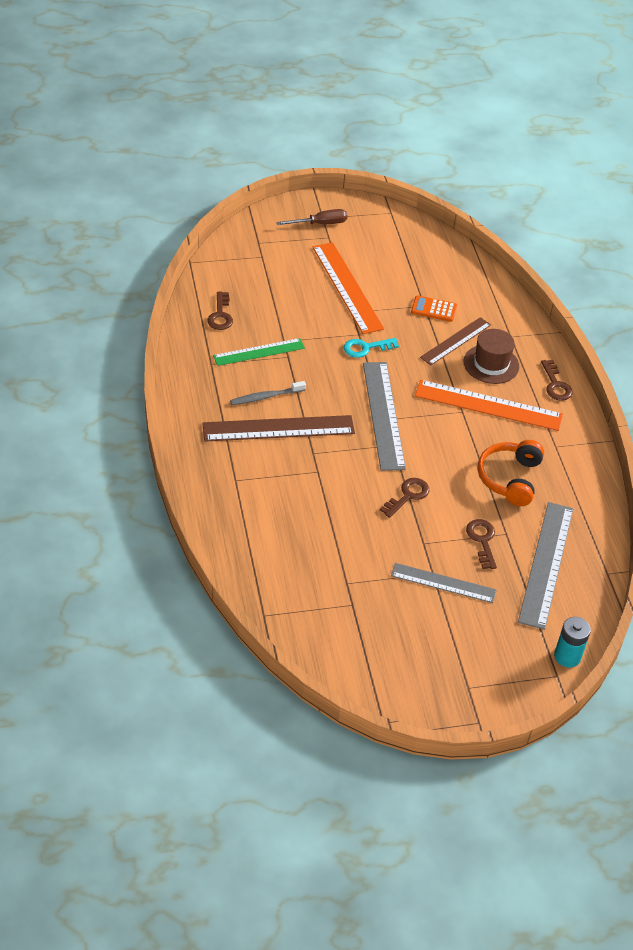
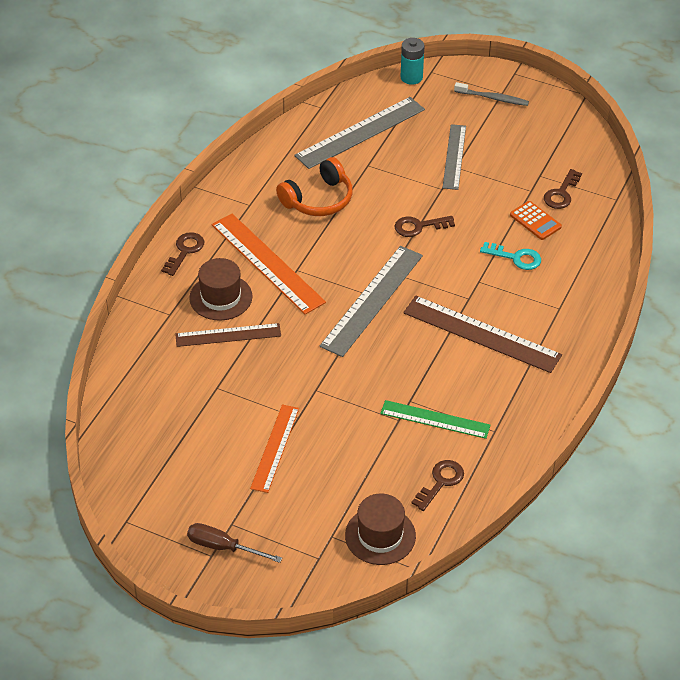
camera: 140 degrees left, 0 degrees up
(232, 269) = (380, 535): none -> brown hat
(266, 397) = (467, 369): grey toothbrush -> grey toothbrush (493, 98)
(347, 287) = (275, 448): orange ruler -> orange ruler, size x0.64
(366, 348) = (323, 371): turquoise key -> turquoise key (516, 257)
(433, 309) = (212, 378): orange calculator -> orange calculator (535, 221)
(443, 583) = (454, 157): grey ruler -> grey ruler turned 45 degrees clockwise
(482, 540) = (392, 169): brown key -> brown key (561, 193)

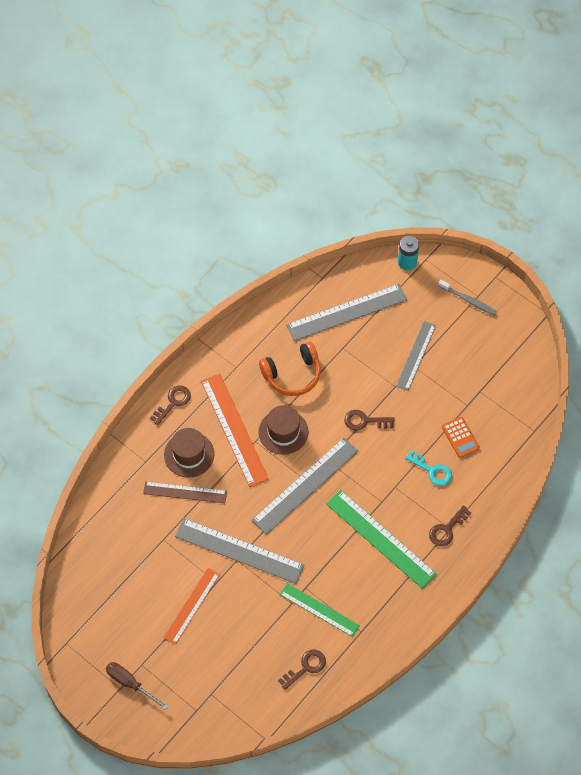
camera: 15 degrees right, 15 degrees up
(315, 380) = (239, 550): none -> grey ruler
(380, 535) = (246, 703): brown hat -> brown hat (283, 432)
(481, 334) = (380, 538): brown ruler -> green ruler
(561, 193) = (491, 414): brown key -> brown key (447, 529)

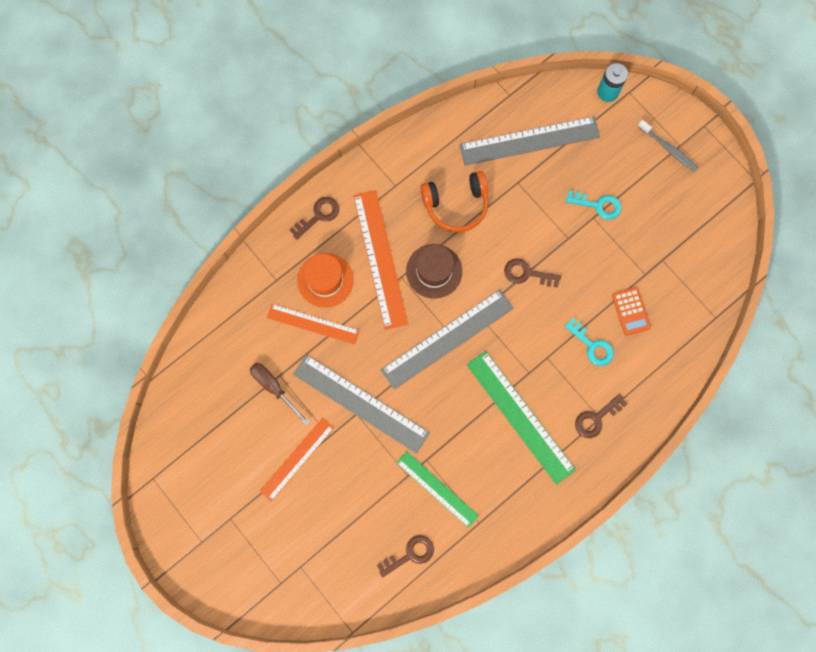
camera: 10 degrees right, 15 degrees up
(130, 683) = (214, 538): brown screwdriver -> brown screwdriver (274, 388)
(185, 492) = (313, 324): brown ruler -> orange ruler
(189, 454) = (325, 280): brown hat -> orange hat
(416, 355) = (598, 205): grey ruler -> turquoise key

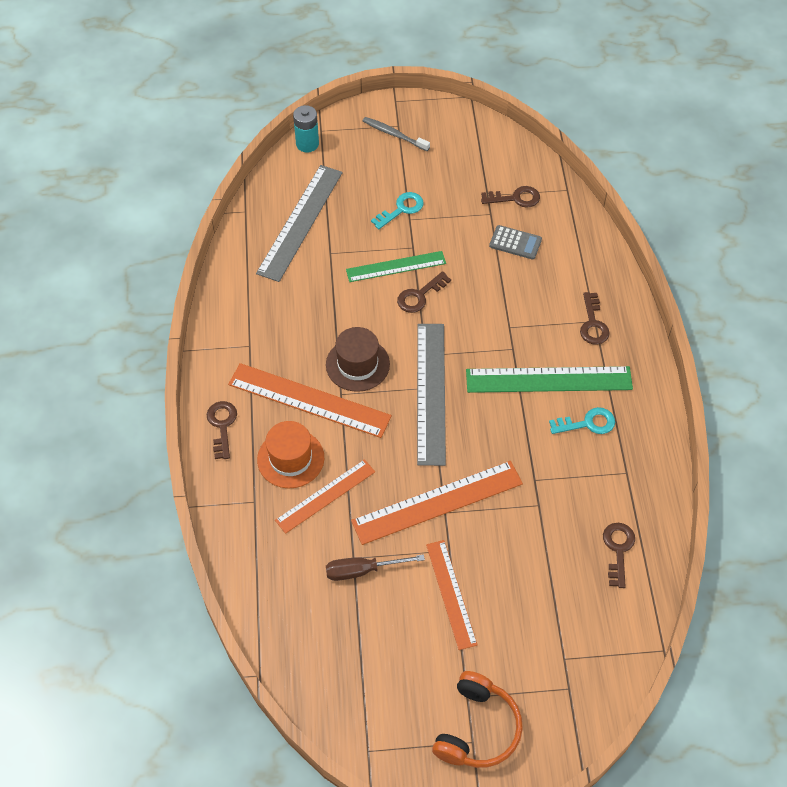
camera: 55 degrees left, 20 degrees down
(361, 403) = (437, 502): grey ruler -> orange ruler
(437, 489) = (569, 488): green ruler -> green ruler (396, 266)
(456, 204) = (310, 310): orange headphones -> orange headphones (476, 728)
(592, 345) = (524, 288): turquoise key -> turquoise key (587, 423)
(630, 311) = (515, 243): orange calculator -> grey calculator
(668, 149) = (394, 134): grey toothbrush -> grey toothbrush turned 135 degrees counterclockwise
(675, 283) = (515, 198): none -> brown key

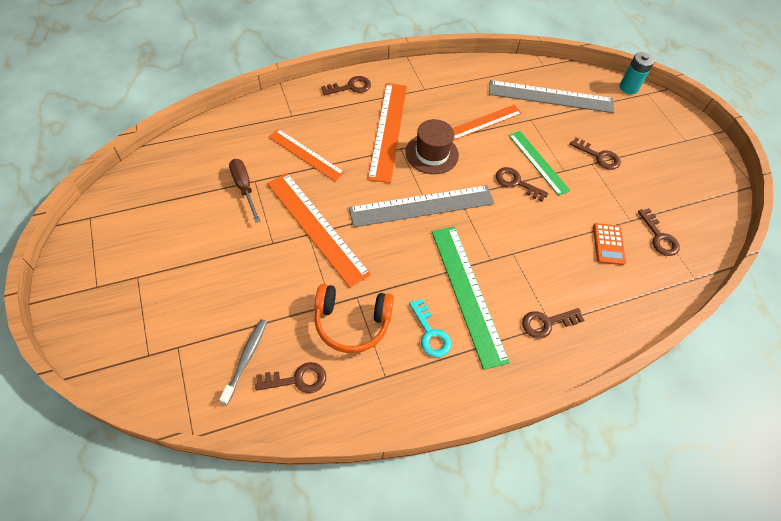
camera: 70 degrees right, 0 degrees up
(290, 458) = (333, 129): orange hat -> none
(394, 134) = (674, 139): grey toothbrush -> grey toothbrush (246, 359)
(401, 209) = (599, 156): turquoise key -> brown key
(451, 594) = (231, 250): orange ruler -> orange ruler (484, 122)
(476, 728) = (108, 288): orange headphones -> orange headphones (352, 322)
(515, 243) = (608, 244): grey calculator -> orange calculator

